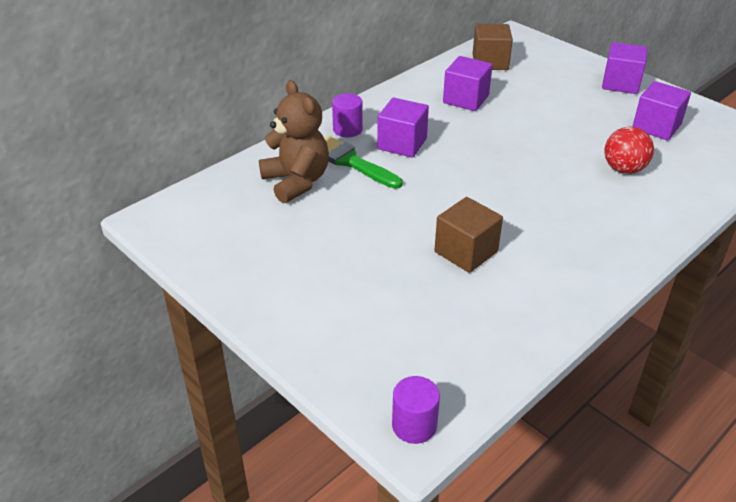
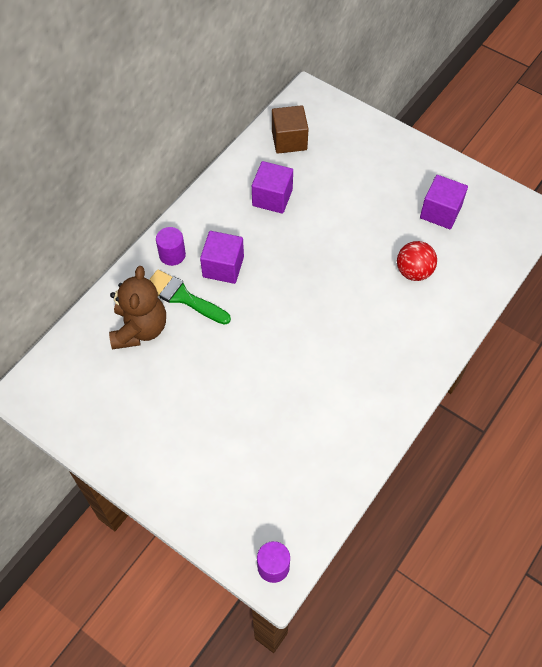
camera: 10 degrees left, 20 degrees up
(296, 182) = (140, 329): brown teddy bear -> brown teddy bear turned 45 degrees clockwise
(466, 252) = (292, 389): brown cube -> none
(620, 83) = (409, 156): purple cube -> none

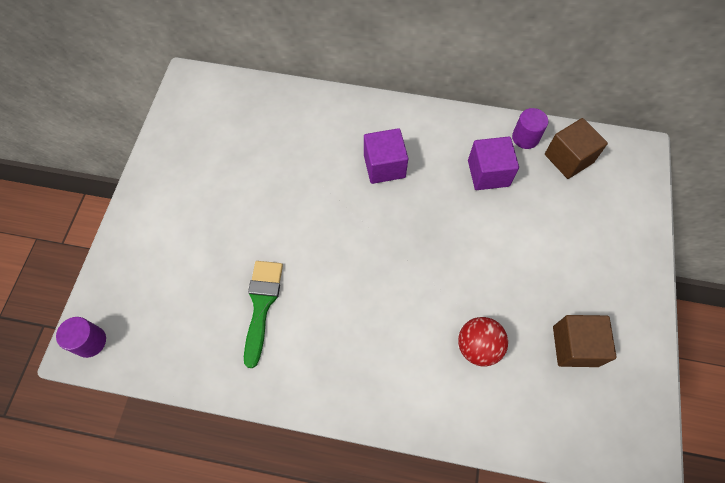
camera: 65 degrees right, 5 degrees up
(140, 329) = (285, 131): brown teddy bear -> none
(172, 255) = (374, 120): purple cylinder -> purple cylinder (525, 137)
(183, 297) = (334, 148): green brush -> green brush (261, 305)
(440, 212) = (575, 346): purple cube -> brown cube

